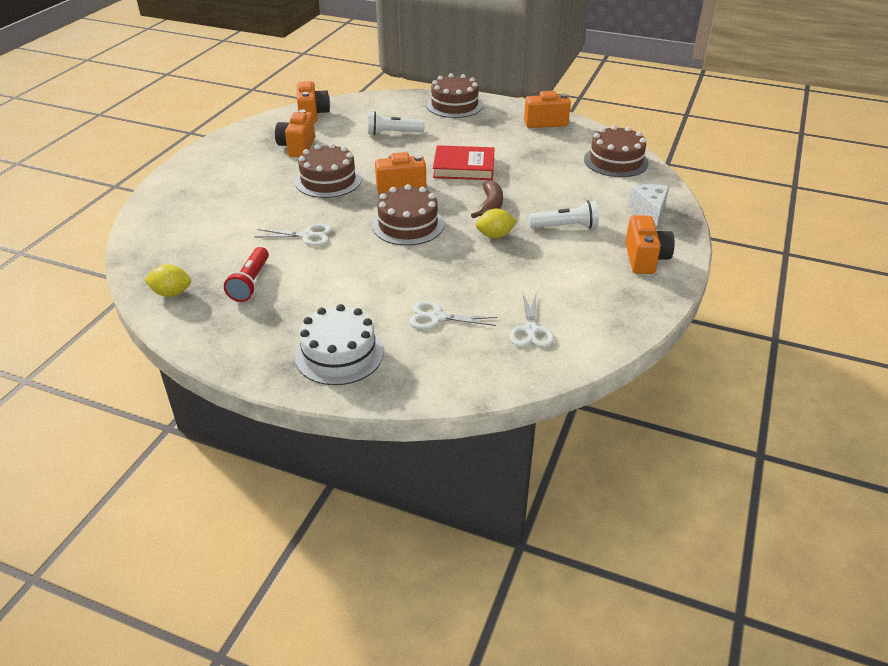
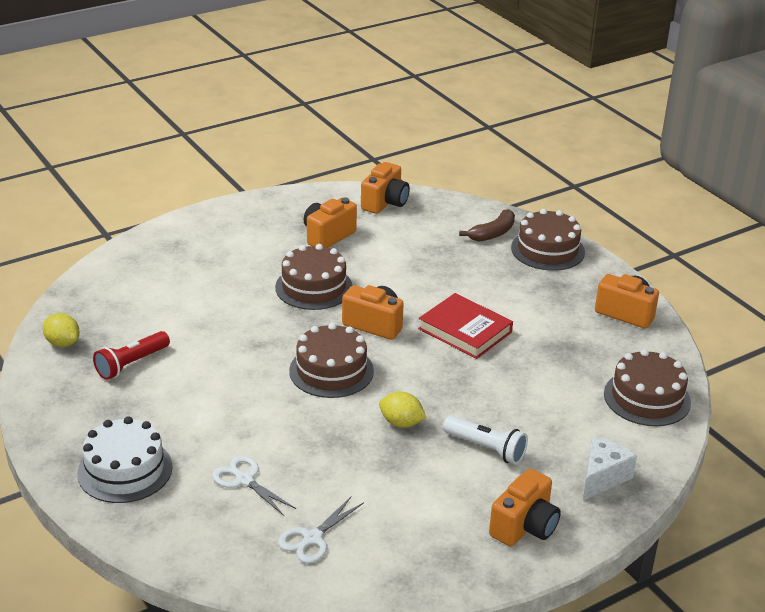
camera: 35 degrees right, 5 degrees down
(307, 236) = (229, 339): white scissors -> none
(393, 133) = (440, 258): white flashlight -> none
(490, 206) = (437, 388): brown banana -> brown banana (493, 233)

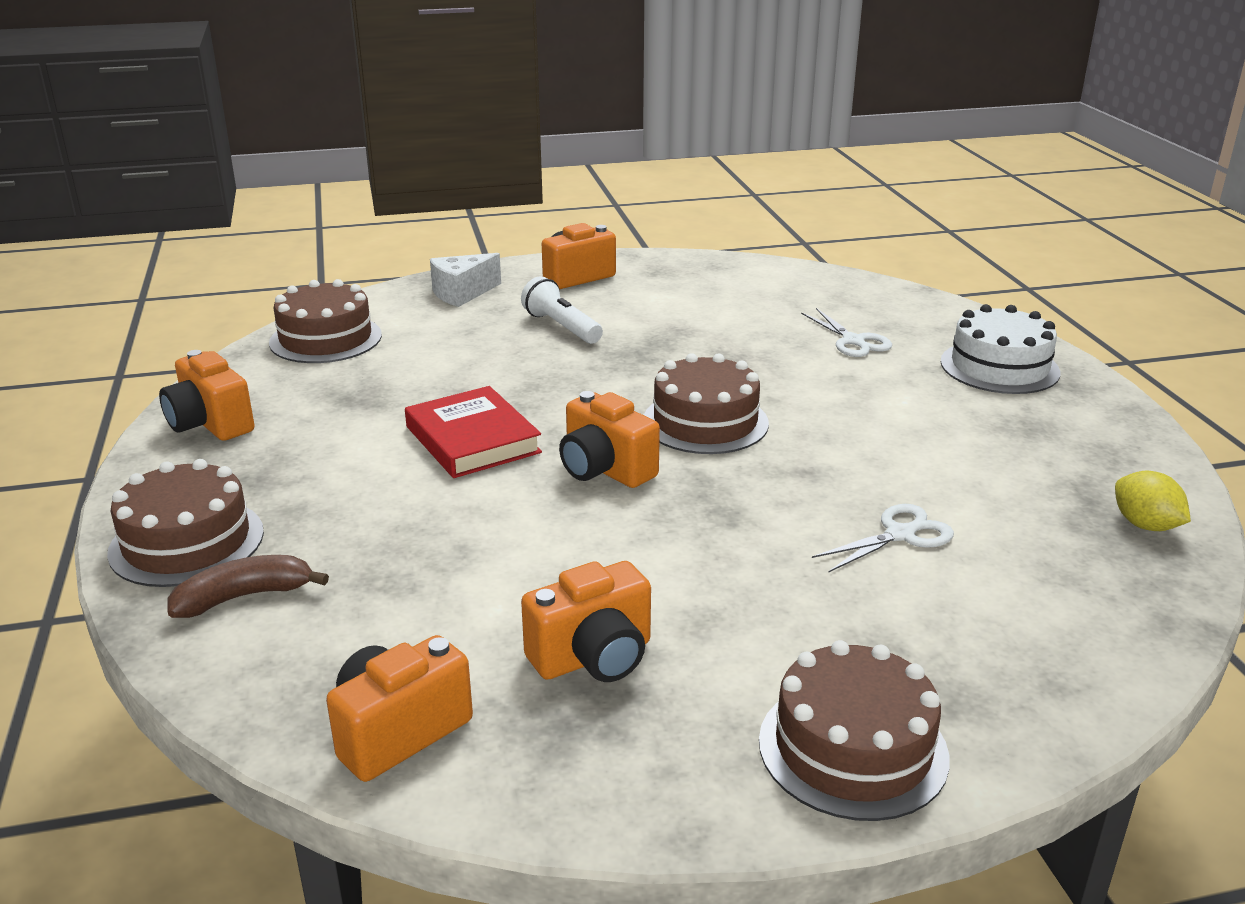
camera: 160 degrees left, 5 degrees down
(132, 364) = (1013, 476): red flashlight -> none
(312, 538) = (790, 296): white scissors -> white scissors (901, 534)
(314, 287) = (676, 547): brown cake -> brown cake (853, 748)
(401, 423) = (643, 359): yellow lemon -> none

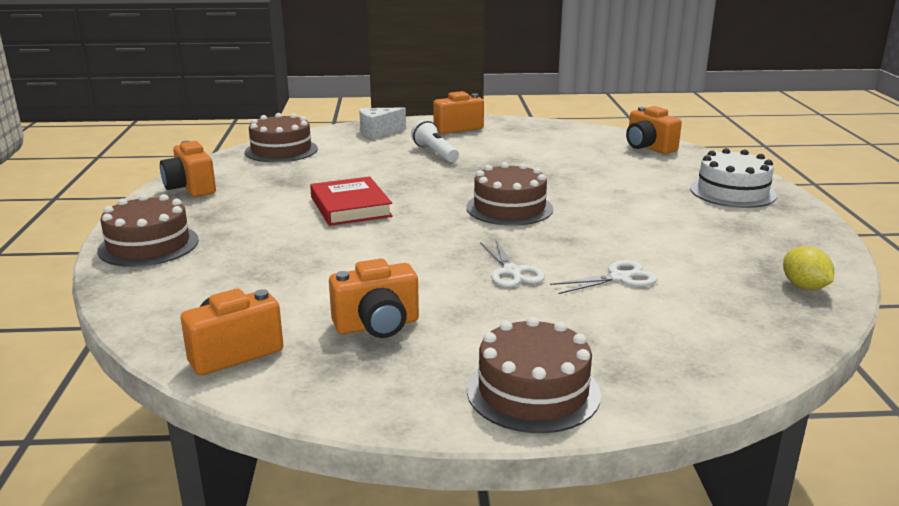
camera: 10 degrees right, 5 degrees down
(244, 597) = (170, 275): brown banana -> none
(605, 470) = (430, 228): orange camera -> orange camera (648, 147)
(853, 341) = (632, 172): white scissors -> white scissors (512, 272)

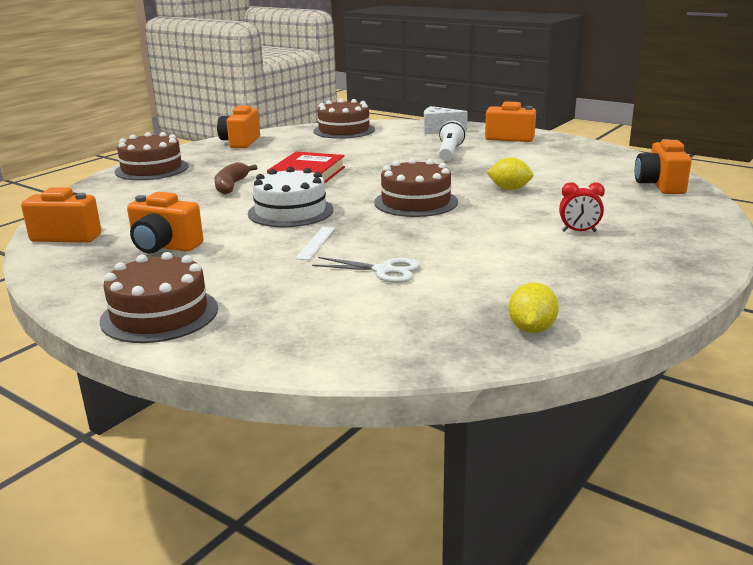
camera: 40 degrees right, 0 degrees up
(296, 239) = (231, 186): none -> brown banana
(512, 272) = (316, 243): white scissors -> white ruler
(555, 176) = (509, 189): none -> yellow lemon
(675, 200) = (579, 231): none -> red clock
(732, 192) = (658, 239): white cake -> white cake (290, 211)

